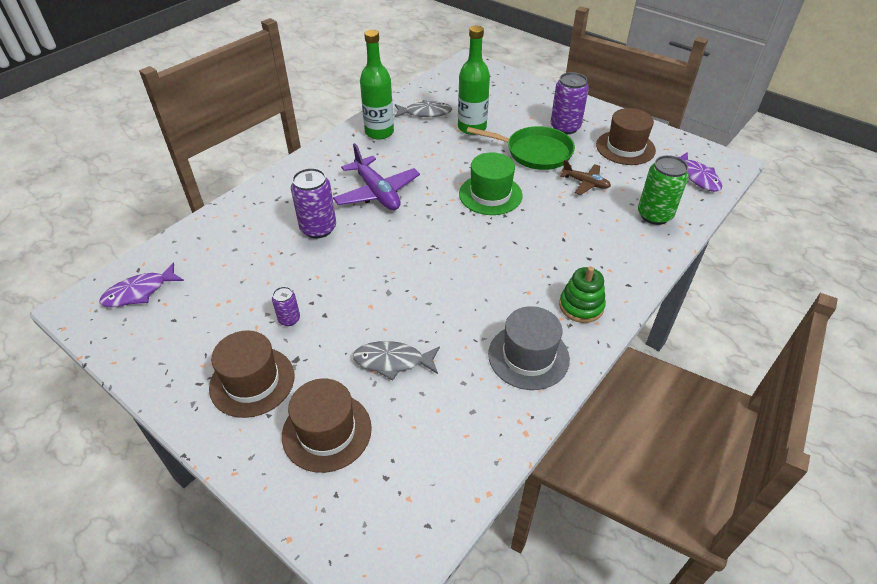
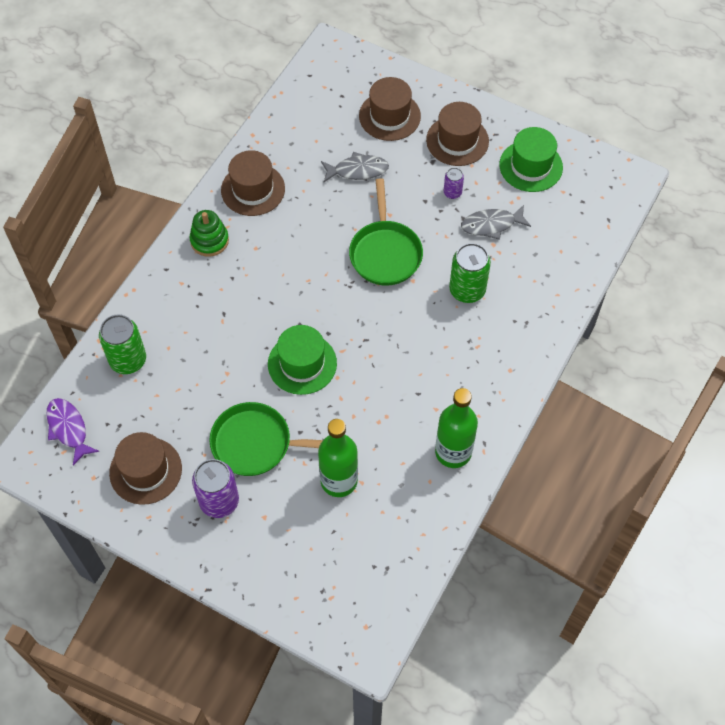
camera: 170 degrees right, 15 degrees up
(139, 292) = (591, 198): purple fish -> none
(181, 336) = (531, 166): none -> green hat
(318, 228) = (467, 290): purple can -> green can
(377, 192) = (424, 348): purple plane -> none
(388, 269) = (385, 253): none -> green pan
(425, 113) = (405, 503): grey fish -> grey fish (491, 225)
(528, 356) = (253, 189): grey hat -> brown hat
(585, 183) = (198, 398): brown plane -> none

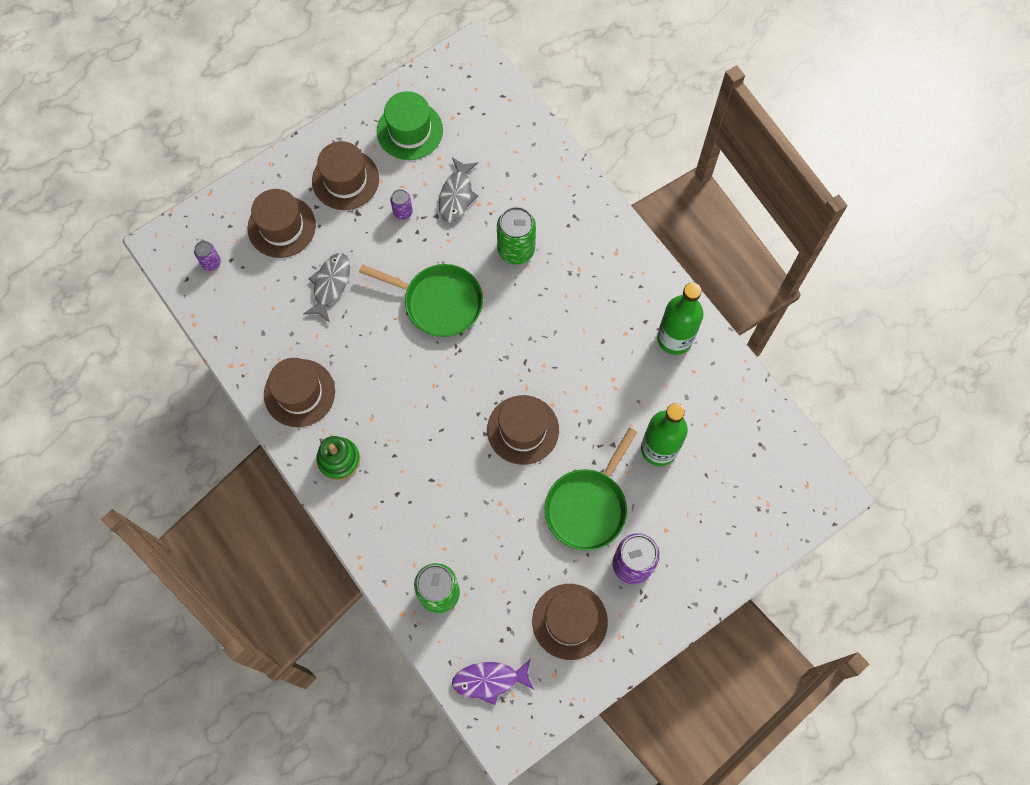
camera: 65 degrees left, 10 degrees up
(302, 363) = (523, 430): green hat -> brown hat
(332, 84) = (211, 263): none -> purple can

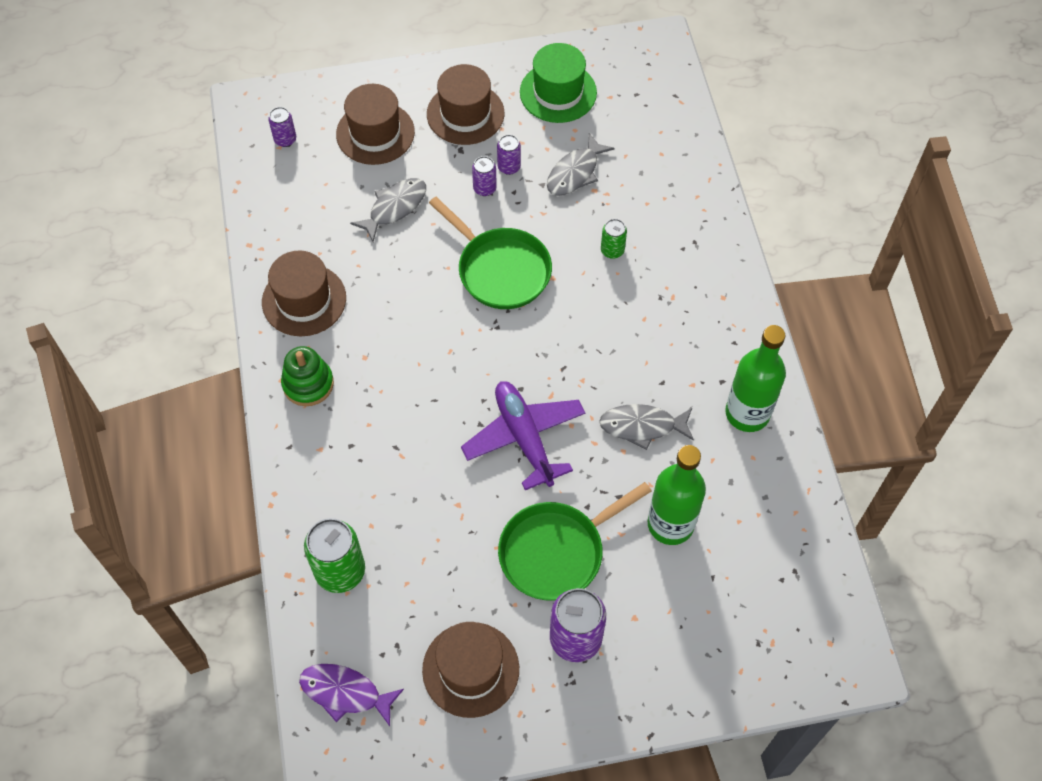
camera: 25 degrees right, 10 degrees down
(393, 238) = (484, 188): none -> purple can
(516, 249) = (612, 250): green can -> green can, size x0.53
(523, 430) = (524, 438): brown hat -> purple plane
(604, 382) = (642, 426): none -> grey fish

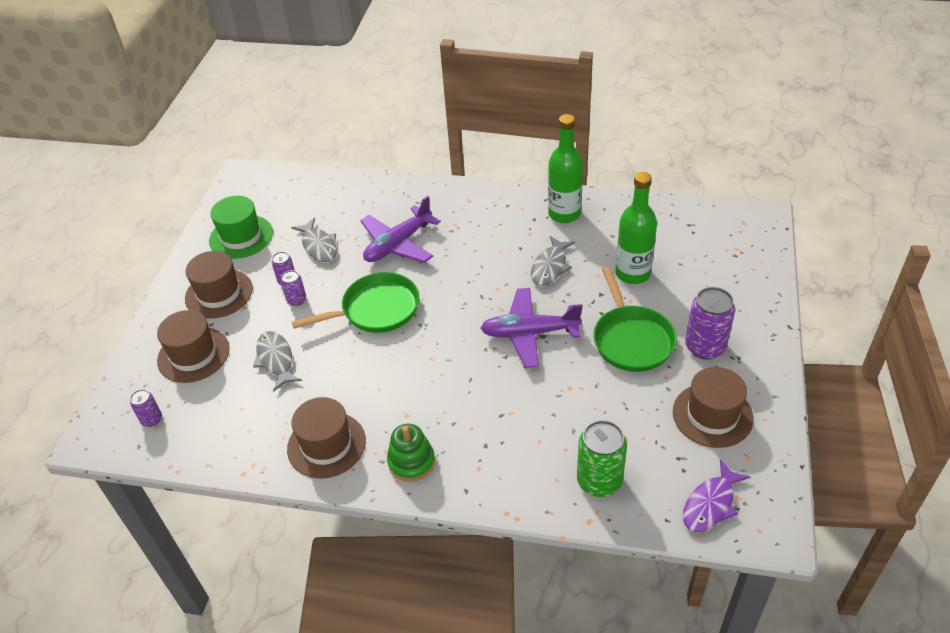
camera: 65 degrees left, 15 degrees down
(612, 250) = (398, 244): green can -> purple plane

